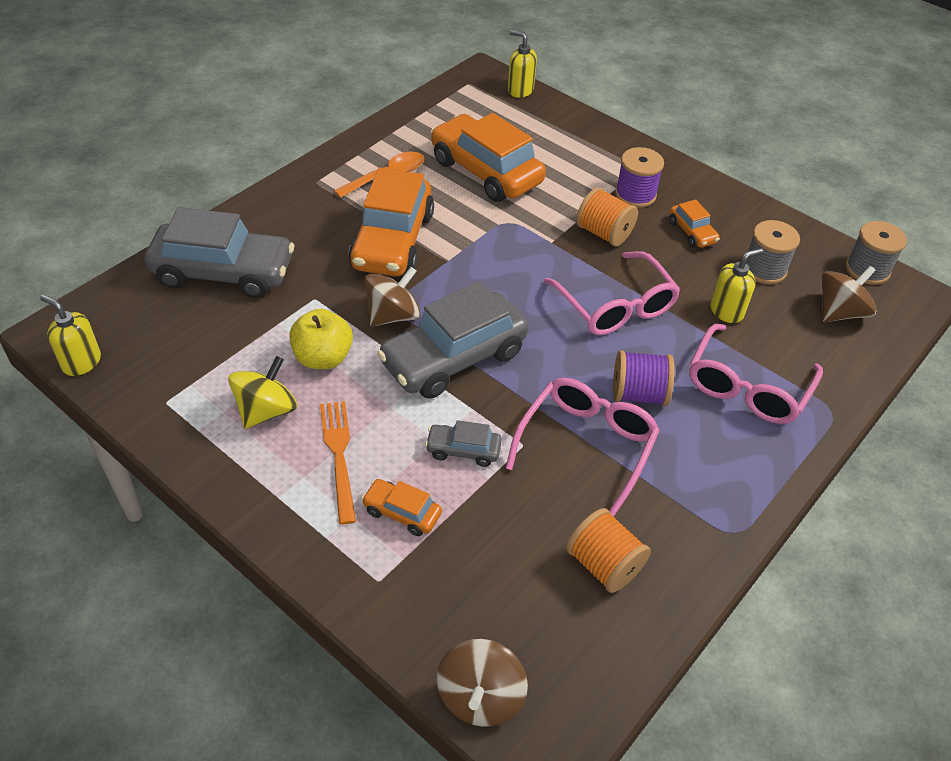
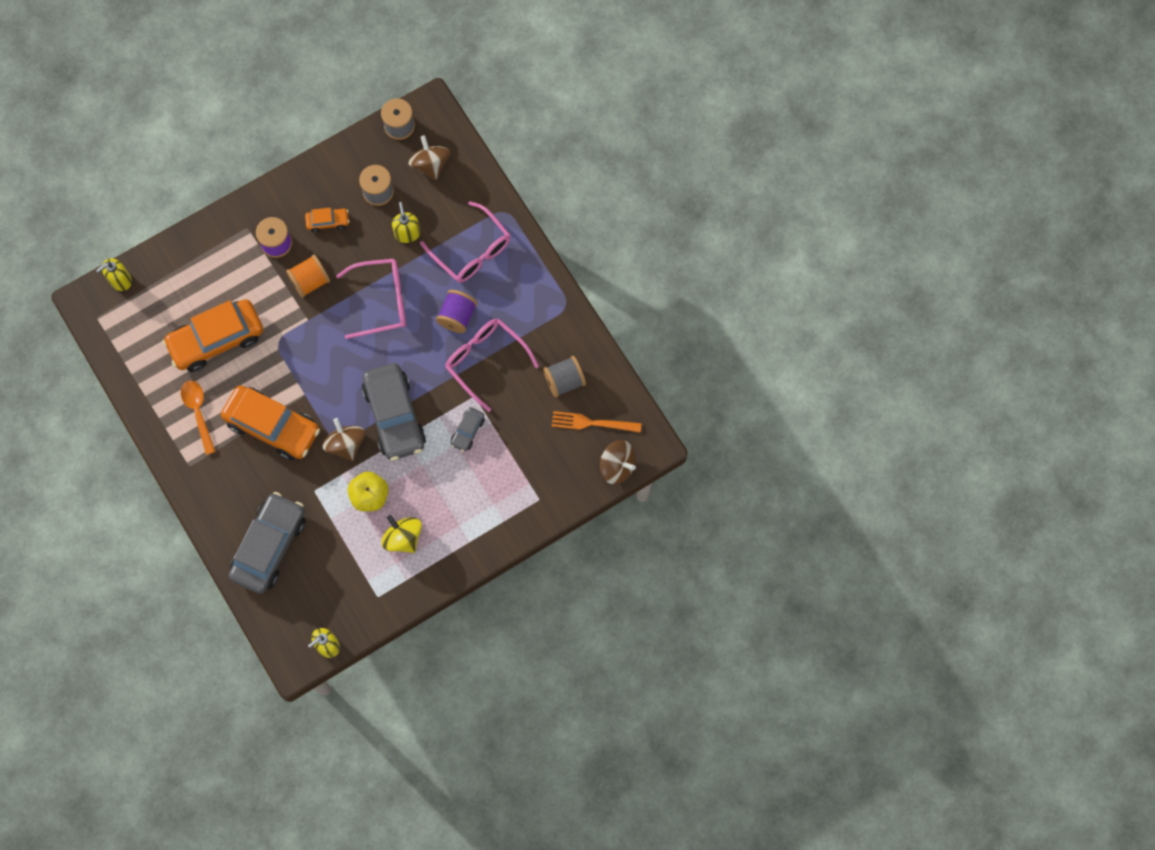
camera: 70 degrees left, 25 degrees up
(338, 455) = (449, 502): orange fork -> orange fork (592, 423)
(402, 512) = (500, 476): orange car -> none
(604, 565) = (564, 381): orange spool -> grey spool

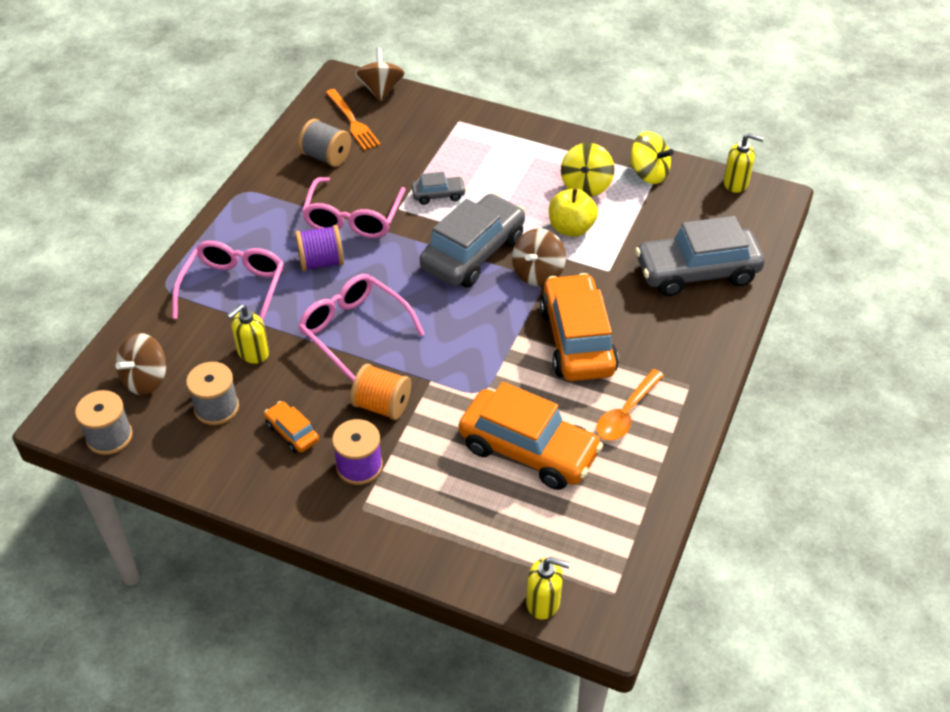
camera: 125 degrees left, 25 degrees down
(382, 591) = (648, 173): none -> yellow spinning top

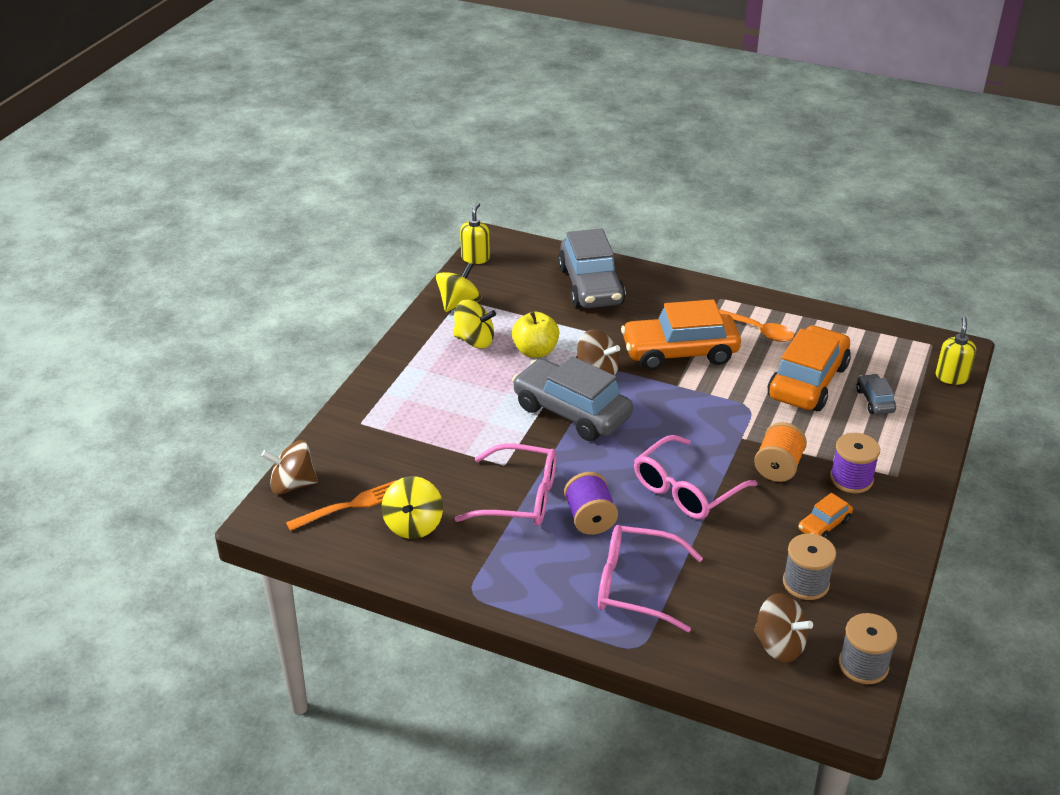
camera: 90 degrees left, 10 degrees down
(253, 353) = (727, 562): yellow soap dispenser -> none
(326, 157) = (413, 525): grey spool -> yellow spinning top
(438, 195) = (484, 436): grey car -> grey car (875, 401)

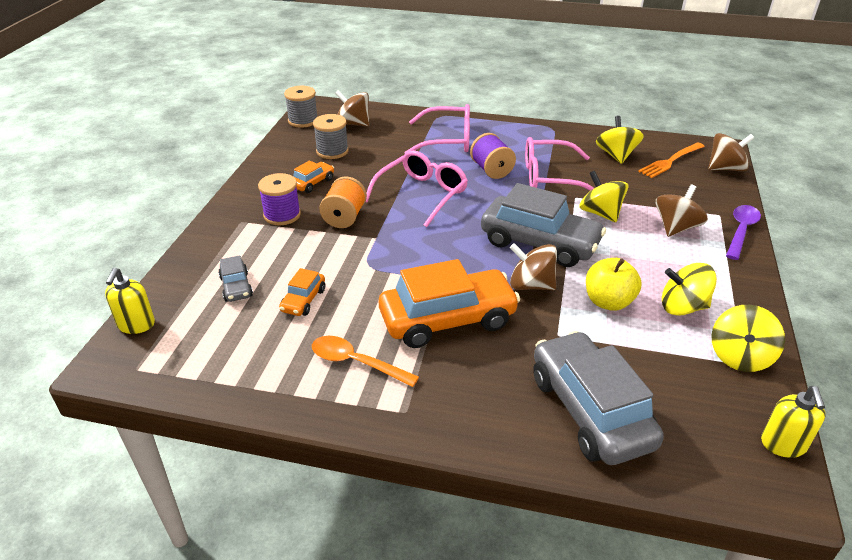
camera: 170 degrees right, 0 degrees up
(357, 401) = (741, 231): none -> purple spoon
(420, 413) = (676, 228): none -> brown spinning top
(488, 439) = (600, 213): none -> yellow spinning top
(808, 382) = (303, 300): orange car -> orange car, size x0.46

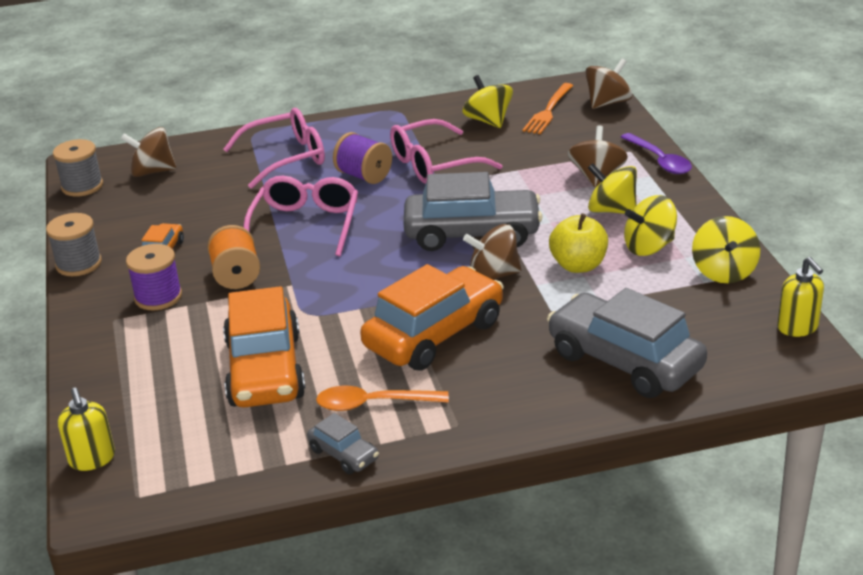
camera: 25 degrees left, 5 degrees down
(236, 287) = (174, 384): grey car -> grey car (343, 454)
(303, 300) = (265, 370): orange car -> orange car, size x2.17
(332, 151) = (154, 210): grey spool -> grey spool (79, 264)
(600, 213) = (513, 185): yellow spinning top -> yellow spinning top (611, 210)
(741, 231) = (659, 160): purple spoon -> purple spoon turned 150 degrees clockwise

